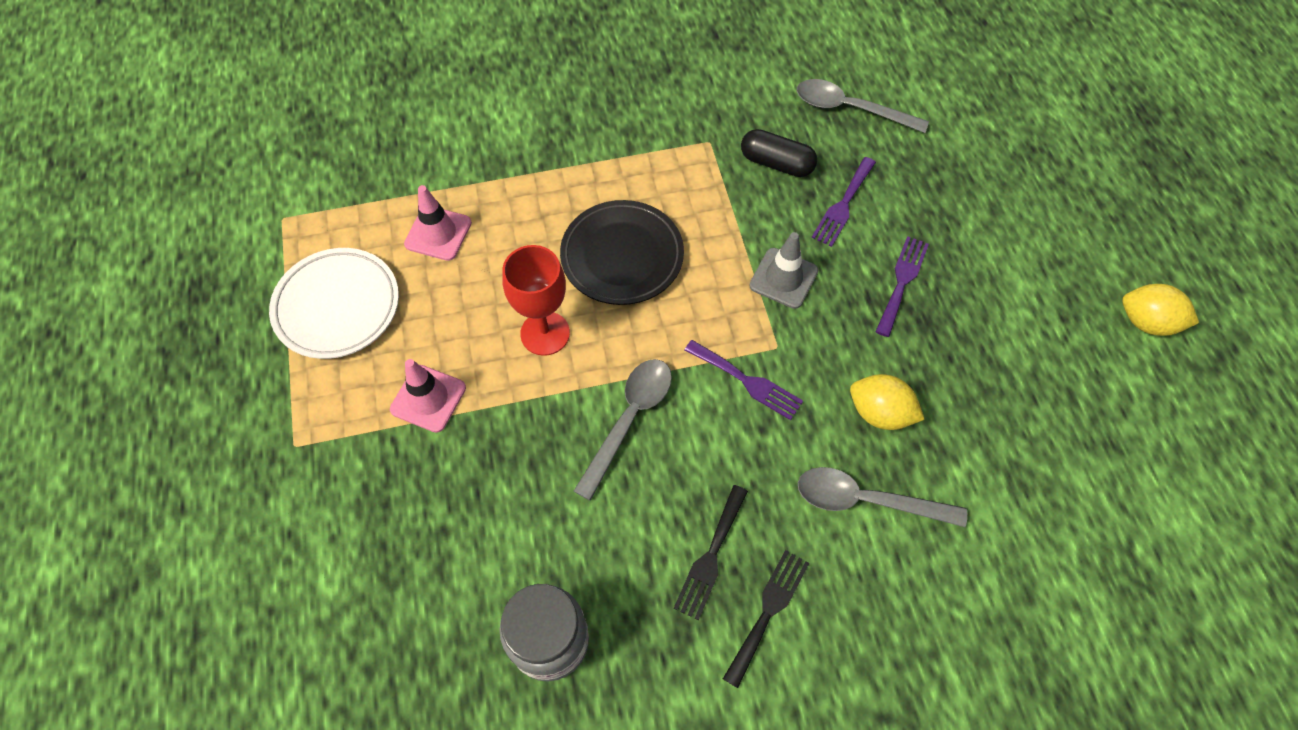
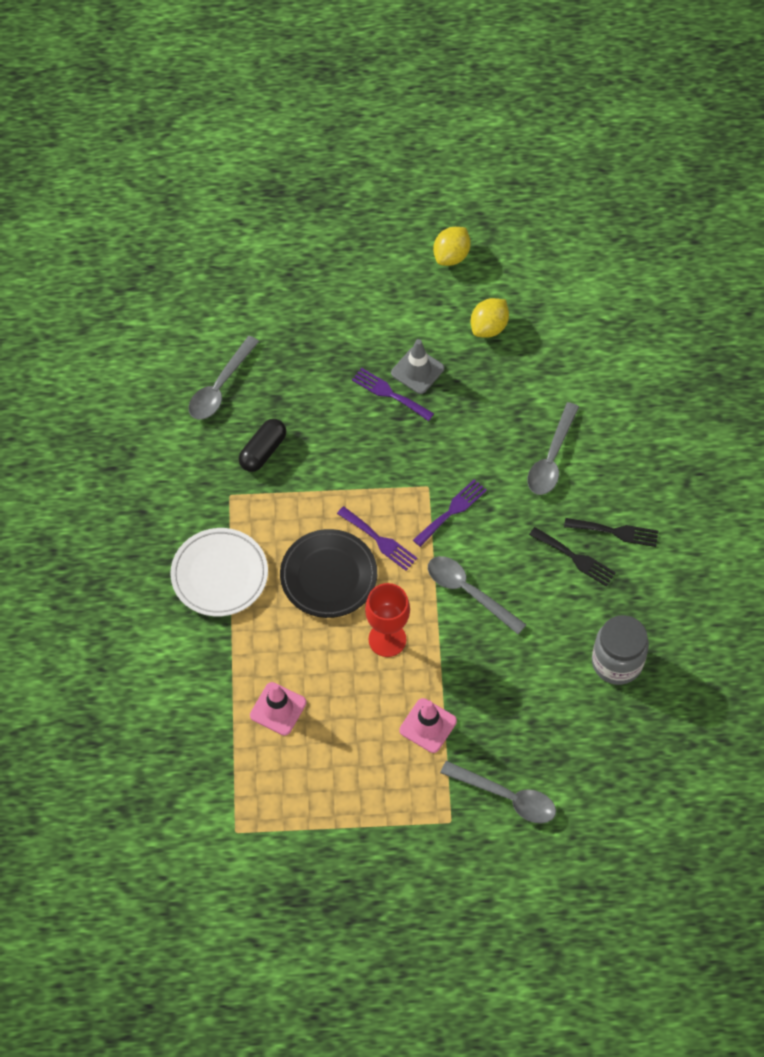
camera: 80 degrees left, 0 degrees up
(330, 511) = (506, 797): none -> grey spoon
(337, 306) = (334, 788): white plate -> white plate (219, 575)
(768, 611) = (615, 532): black fork -> black fork turned 150 degrees clockwise
(783, 278) = (371, 469): grey traffic cone -> grey traffic cone (417, 371)
(843, 205) = (313, 414): purple fork -> purple fork (379, 540)
(879, 413) = (490, 434): yellow lemon -> yellow lemon (489, 327)

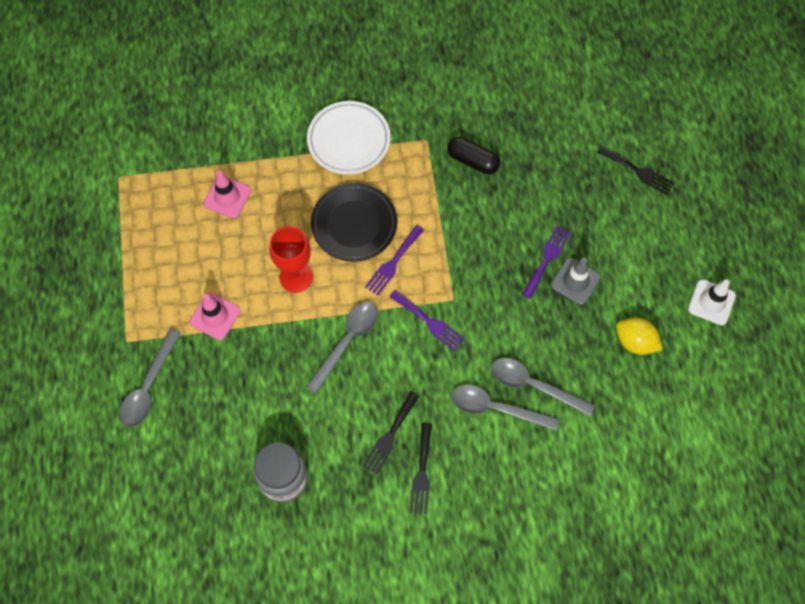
camera: 85 degrees right, 5 degrees up
(220, 387) = (533, 121): grey spoon -> grey spoon (533, 385)
(296, 297) = (638, 171): none -> black fork
(451, 256) = (711, 302): yellow lemon -> white traffic cone

